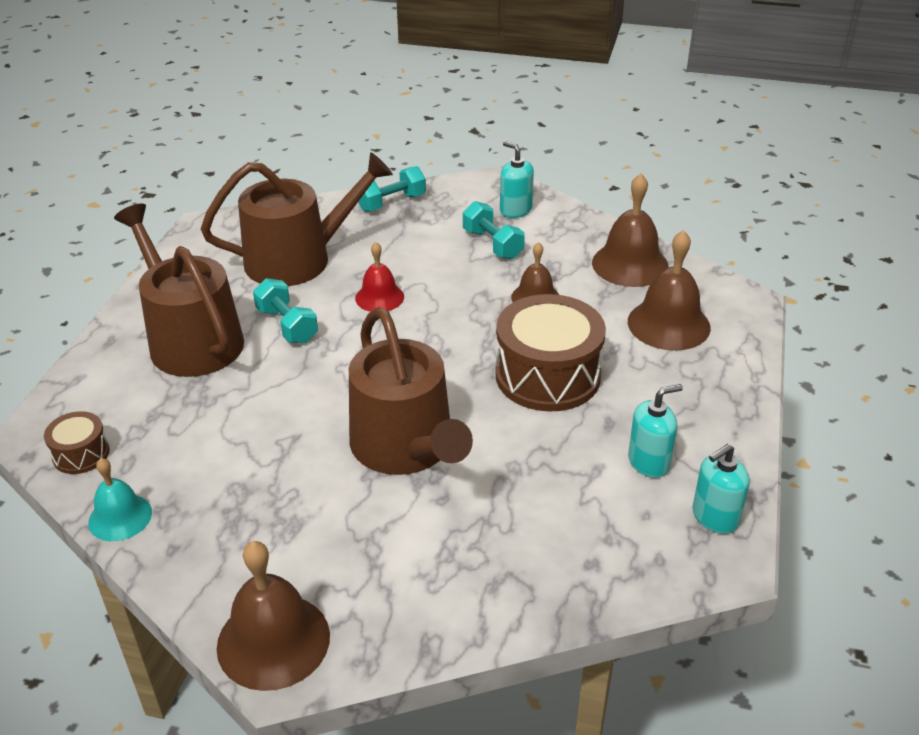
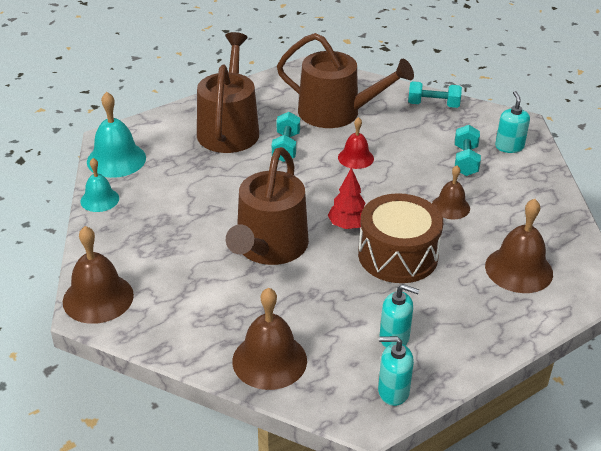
camera: 40 degrees right, 0 degrees up
(81, 454) = (116, 159): brown drum -> turquoise bell
(461, 374) = (348, 225): none -> red tree
(630, 264) = (543, 219): brown bell -> brown bell (269, 360)

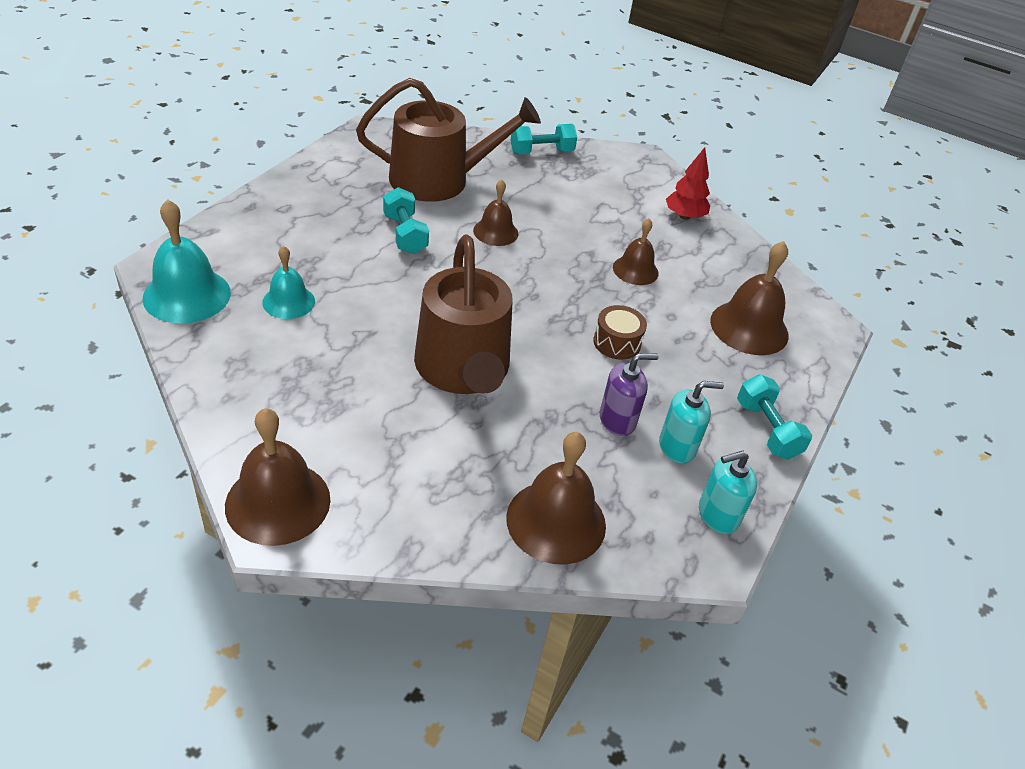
camera: 30 degrees left, 5 degrees up
(99, 199) = (196, 358): turquoise bell -> turquoise bell (288, 301)
(229, 129) = (318, 223): brown watering can -> none
(348, 225) = (539, 319): red tree -> red tree (684, 216)
(355, 158) = (495, 232): red bell -> brown bell
(360, 308) = (617, 420): none -> purple soap dispenser
(398, 255) = (617, 342): brown drum -> brown drum, size x0.49
(465, 161) = (616, 212): turquoise dumbbell -> turquoise dumbbell (767, 430)
(509, 147) = (650, 187): turquoise soap dispenser -> none

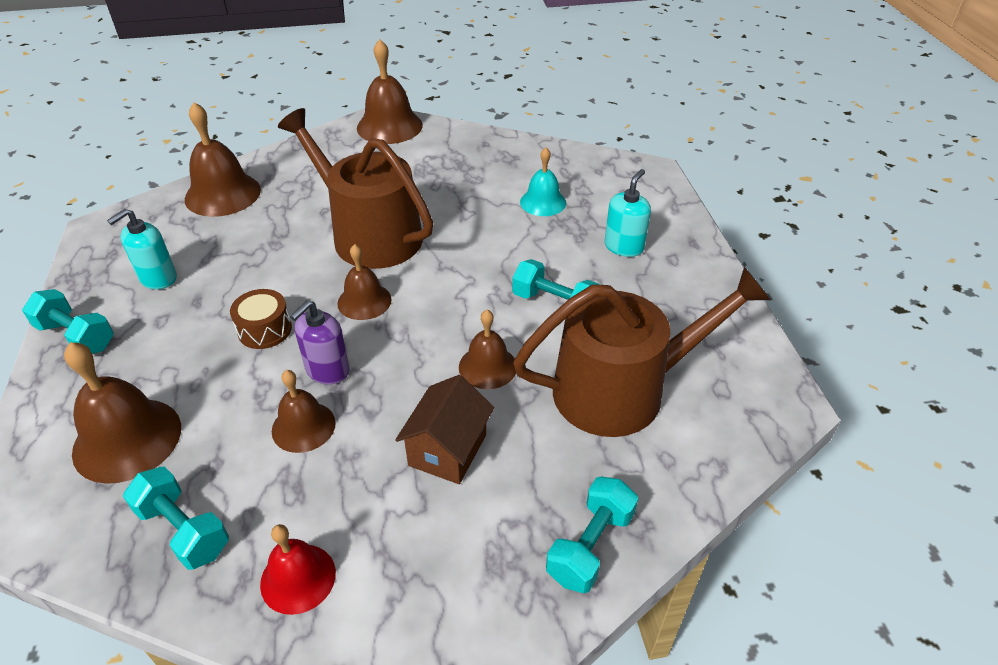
camera: 145 degrees right, 0 degrees up
(187, 295) = (603, 169): turquoise bell -> none
(439, 180) = (622, 389): brown watering can -> brown watering can turned 150 degrees counterclockwise
(527, 317) = (364, 301): none -> brown bell
(565, 214) = (447, 450): none -> brown house
(617, 420) = (220, 269): purple soap dispenser -> purple soap dispenser (327, 370)
(684, 216) = (298, 578): red tree -> red bell
(717, 515) = (104, 253): turquoise soap dispenser -> turquoise soap dispenser (624, 246)
(732, 264) = (183, 530): none -> turquoise dumbbell

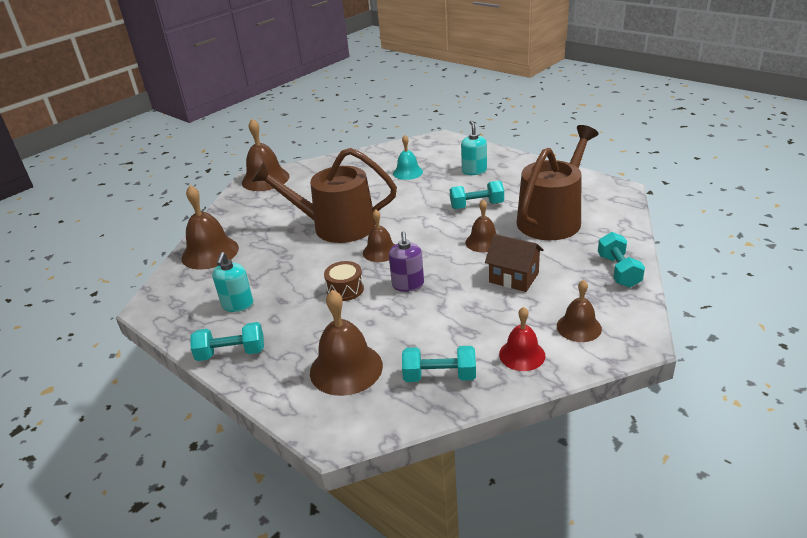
camera: 35 degrees left, 10 degrees down
(303, 426) = (433, 309): brown bell -> brown bell (579, 327)
(447, 450) = (514, 278): brown house -> brown house turned 45 degrees counterclockwise

